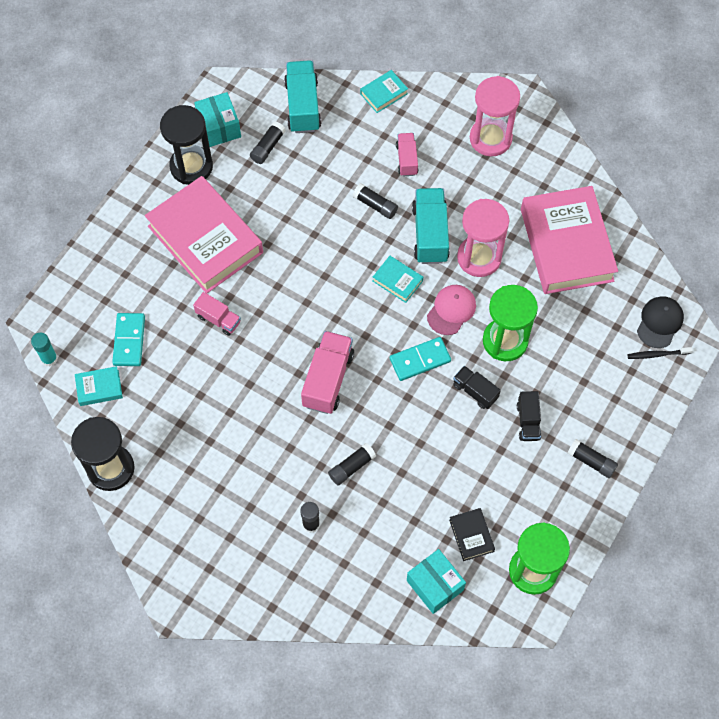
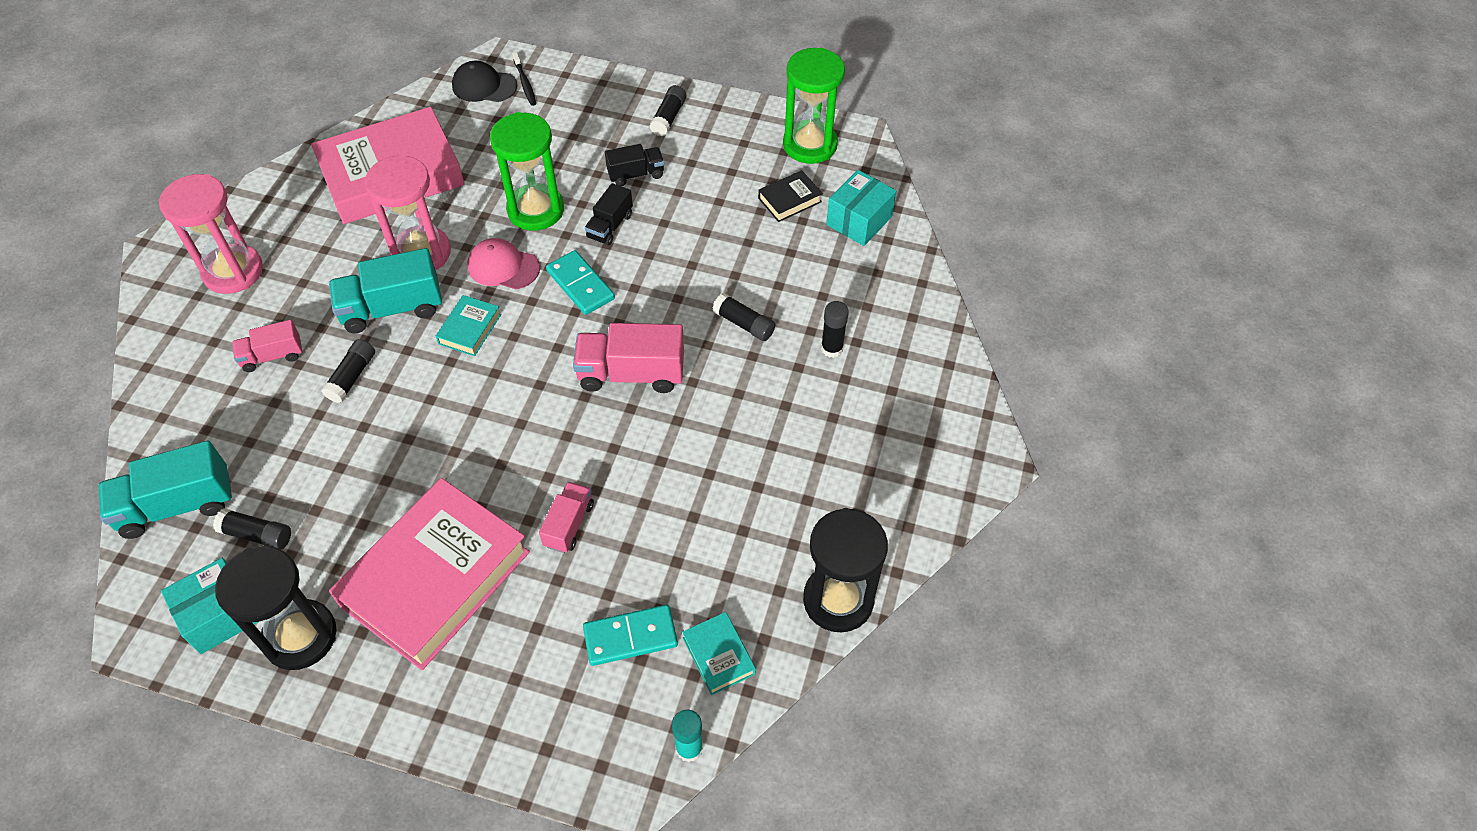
camera: 105 degrees left, 10 degrees down
(384, 94) = (155, 405): turquoise book -> none

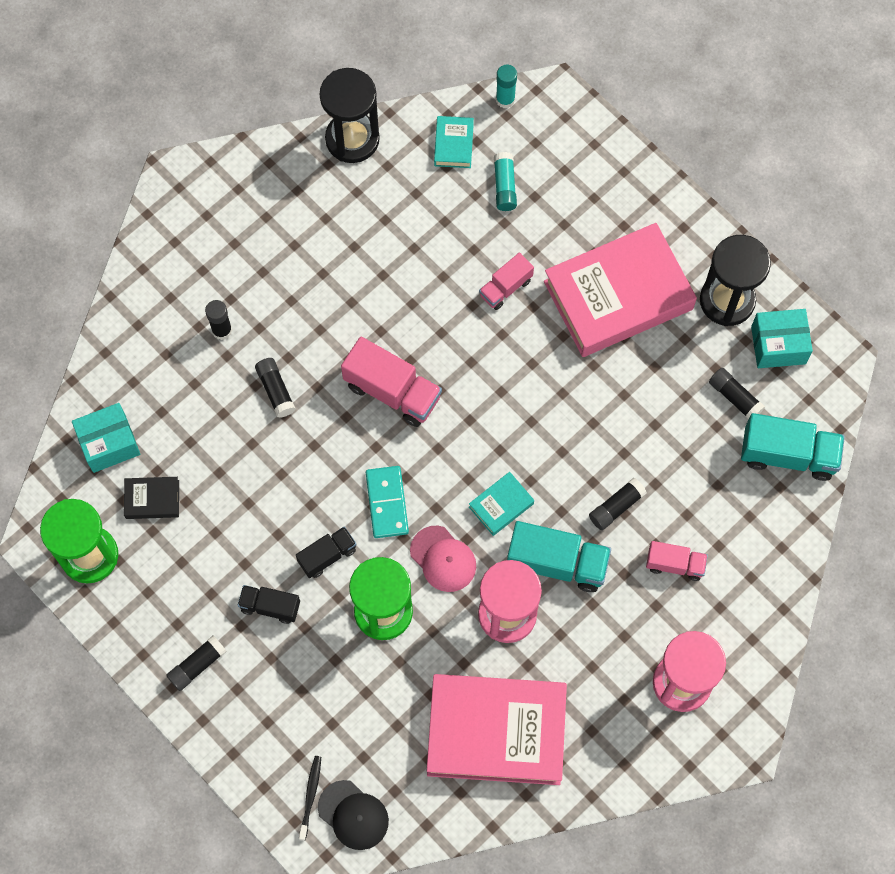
camera: 150 degrees left, 15 degrees up
(630, 637) = (504, 186): turquoise domino -> turquoise glue stick

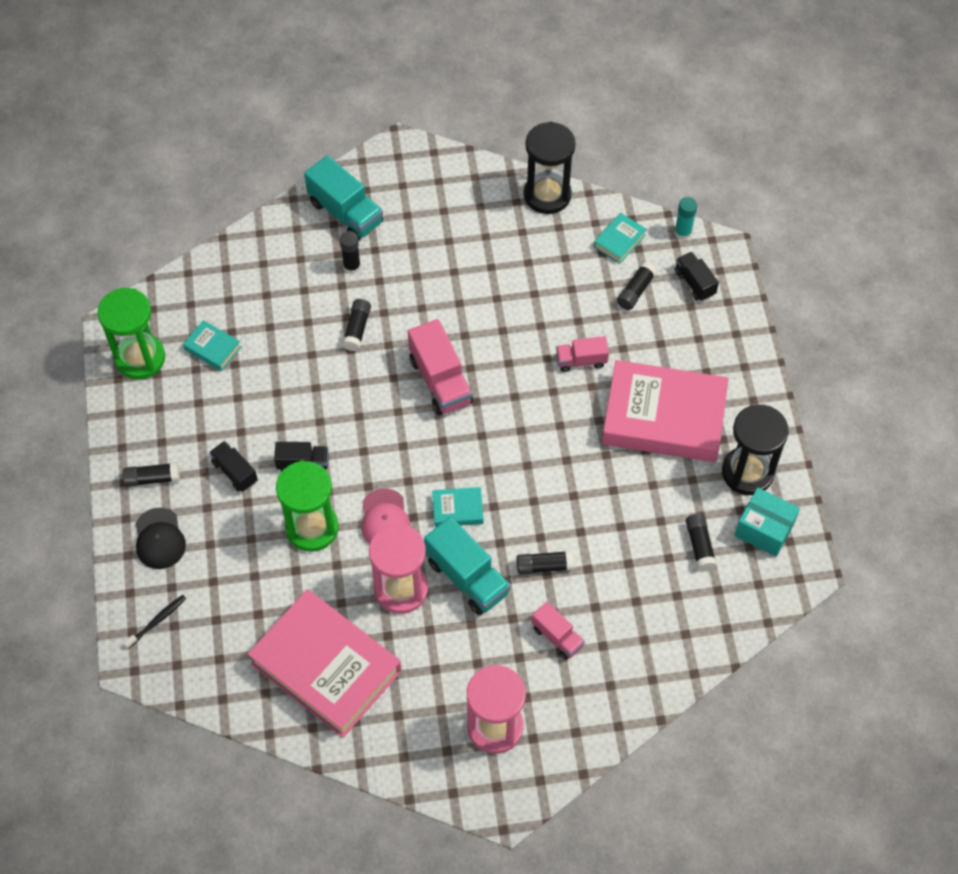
camera: 35 degrees right, 10 degrees down
(109, 443) = (214, 293): turquoise box -> none
(152, 499) = (213, 348): black book -> turquoise book
(353, 815) = (176, 655): black cap -> black cap (159, 539)
(387, 503) = (375, 455): turquoise domino -> none
(504, 186) = (636, 291): turquoise glue stick -> black glue stick
(551, 143) = (695, 282): none -> black truck
(788, 455) = (710, 614): turquoise truck -> turquoise truck (345, 213)

